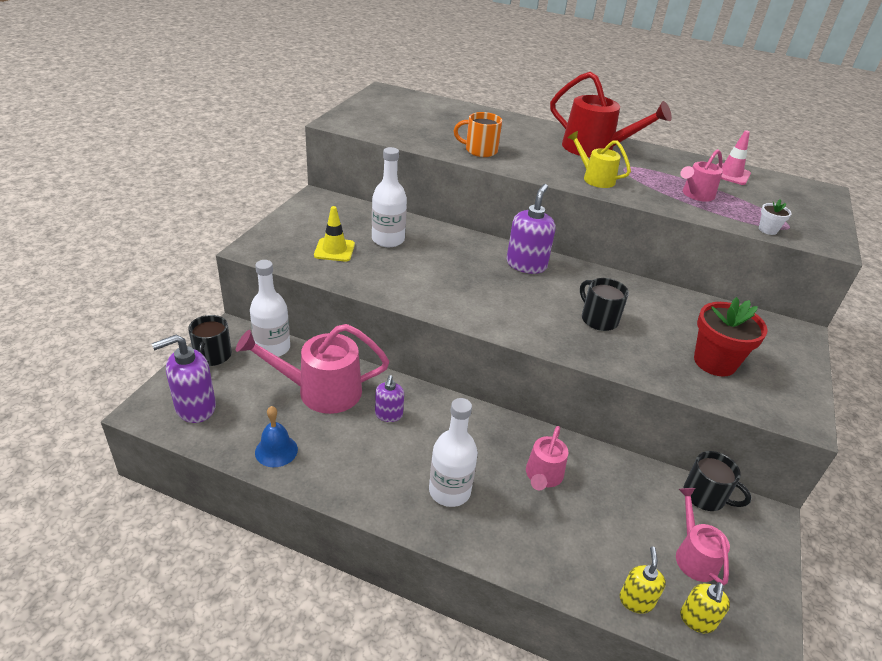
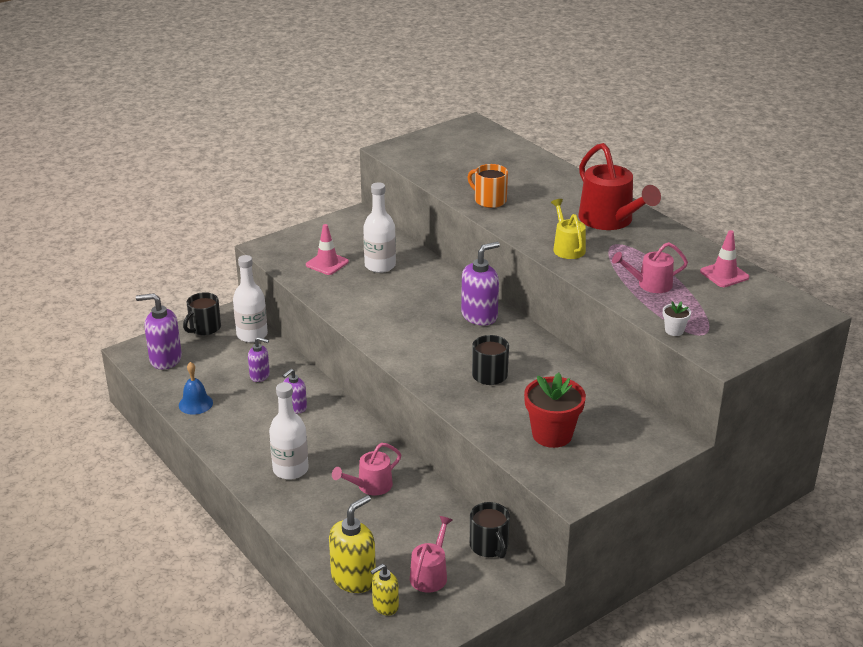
camera: 35 degrees right, 5 degrees down
(320, 391) = (260, 376): pink watering can -> purple soap dispenser
(334, 250) = (327, 263): yellow traffic cone -> pink traffic cone
(636, 600) = (354, 578): yellow soap dispenser -> yellow soap dispenser, size x1.68

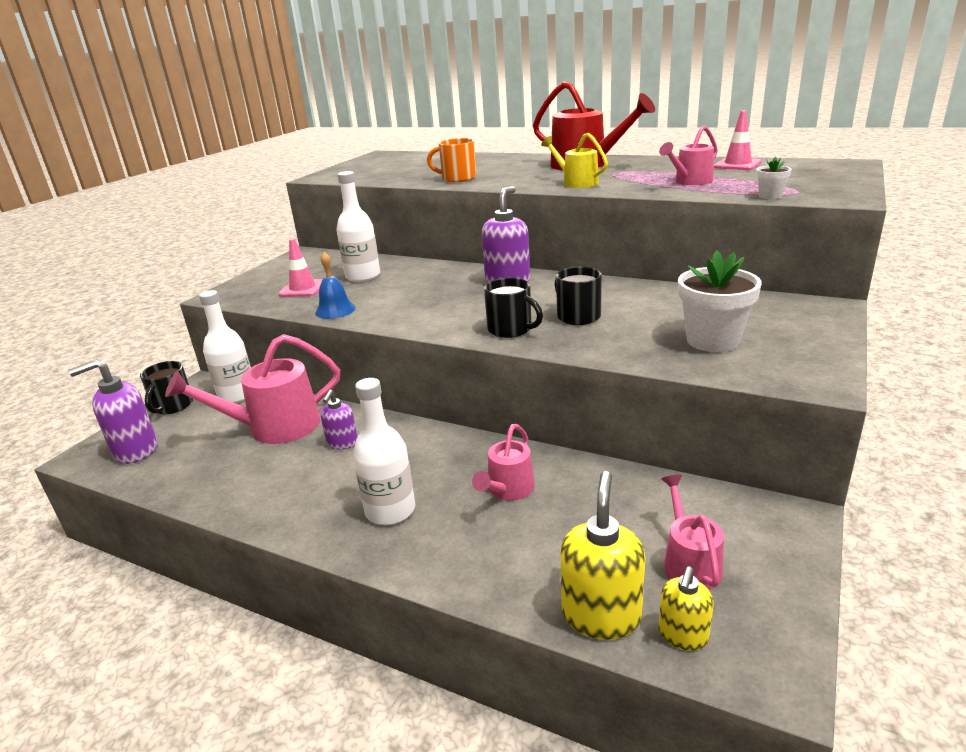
camera: 25 degrees left, 5 degrees down
(195, 404) = (206, 483): blue bell -> blue bell (335, 310)
(260, 376) = (274, 427): purple soap dispenser -> pink watering can
(489, 546) = (714, 499): black mug -> black mug (511, 329)
(552, 435) = (712, 340): red flower pot -> white flower pot

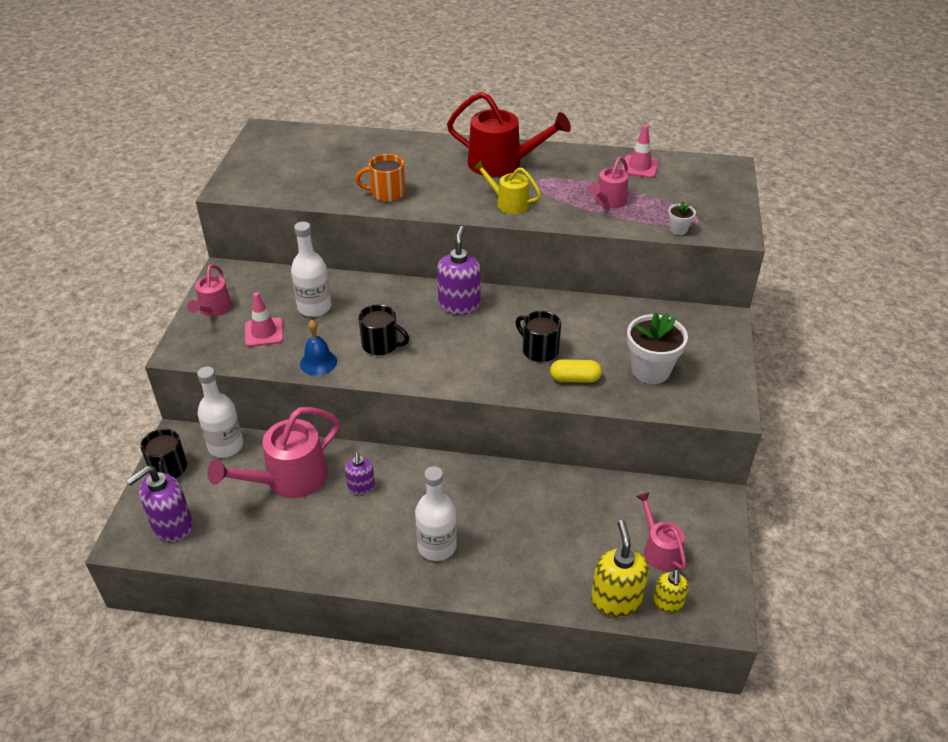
camera: 20 degrees left, 15 degrees up
(508, 490) = (517, 511): pink watering can -> pink watering can (213, 309)
(511, 329) = (491, 373): black mug -> black mug (381, 345)
(610, 340) = (575, 378): none -> yellow capsule

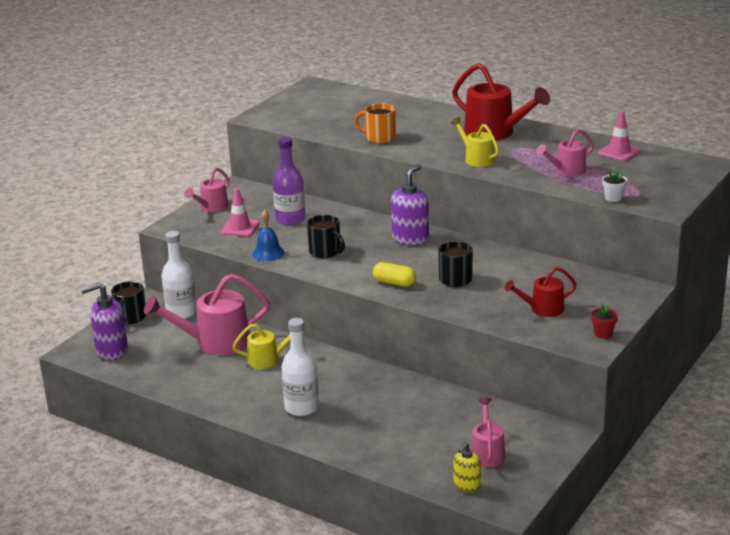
camera: 25 degrees right, 15 degrees down
(314, 307) = (290, 219): white bottle -> purple bottle
(361, 487) = (268, 359): purple soap dispenser -> yellow watering can
(575, 378) = (470, 302): yellow capsule -> yellow capsule (394, 283)
(615, 600) = (423, 473): yellow soap dispenser -> none
(650, 370) = (542, 309): white flower pot -> red watering can
(728, 388) = (603, 333): none -> red flower pot

